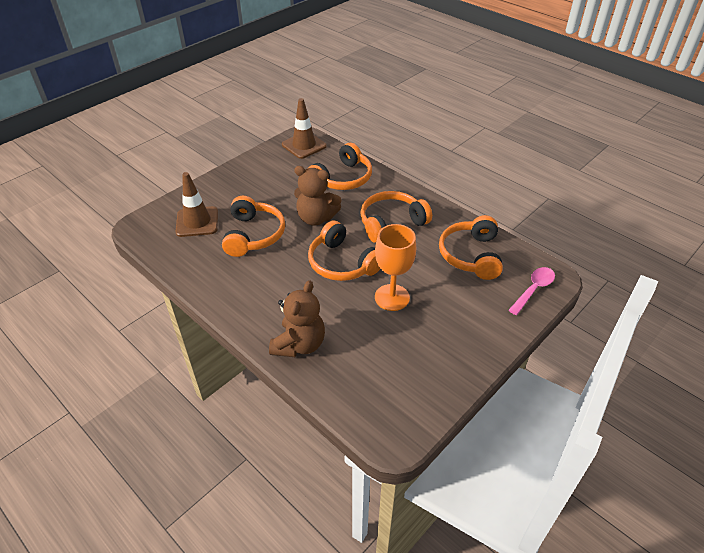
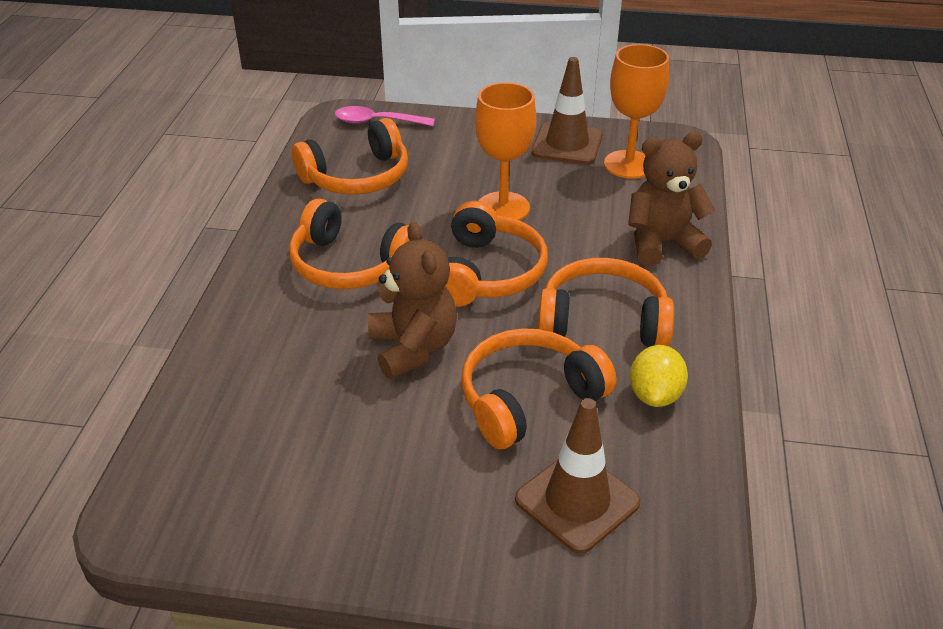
camera: 125 degrees left, 5 degrees down
(213, 271) = (655, 395): none -> yellow lemon
(304, 145) = (178, 494): brown traffic cone -> brown traffic cone (567, 144)
(343, 178) = (267, 371): orange headphones -> orange headphones (603, 320)
(388, 385) = (629, 164): none -> orange goblet

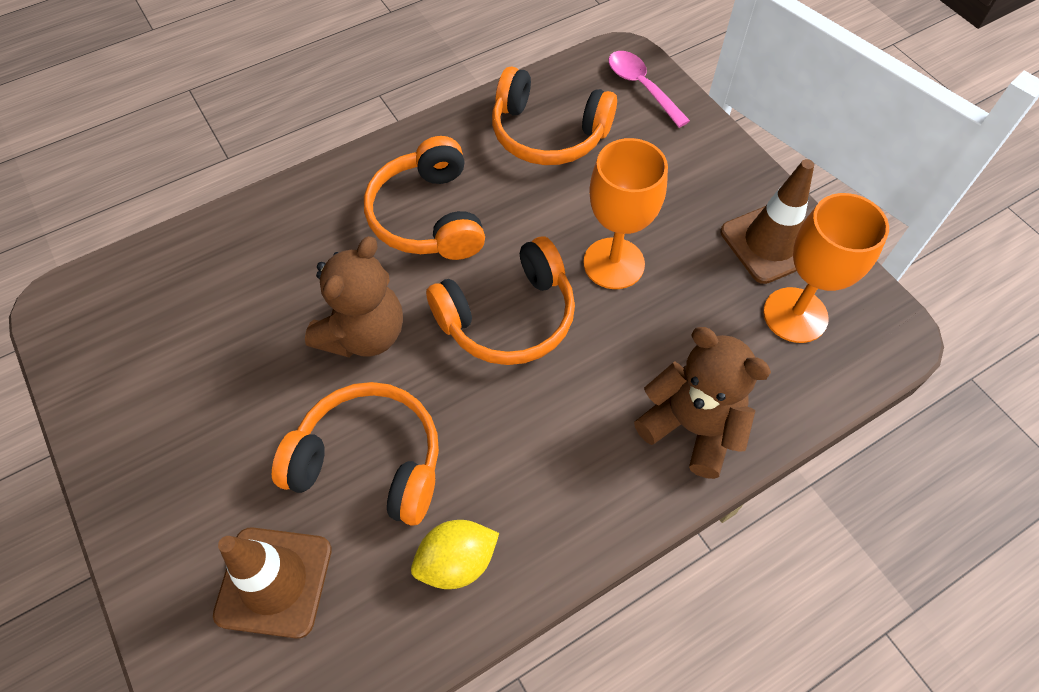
camera: 50 degrees right, 20 degrees up
(603, 320) = (524, 451): orange headphones -> none

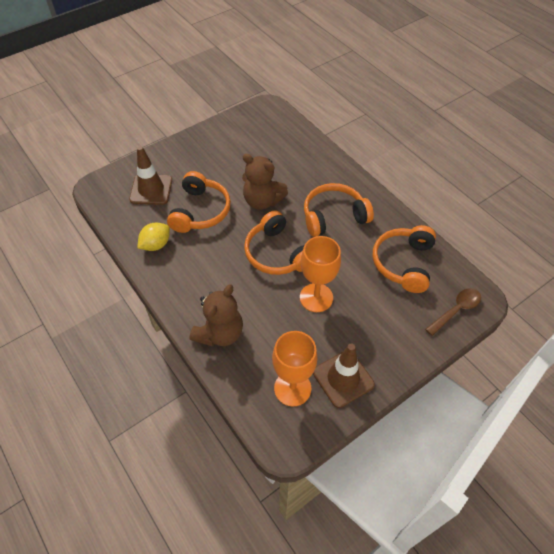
camera: 85 degrees right, 5 degrees down
(457, 561) = (156, 245): yellow lemon -> yellow lemon turned 75 degrees clockwise
(641, 87) = (456, 310): pink spoon -> brown spoon

